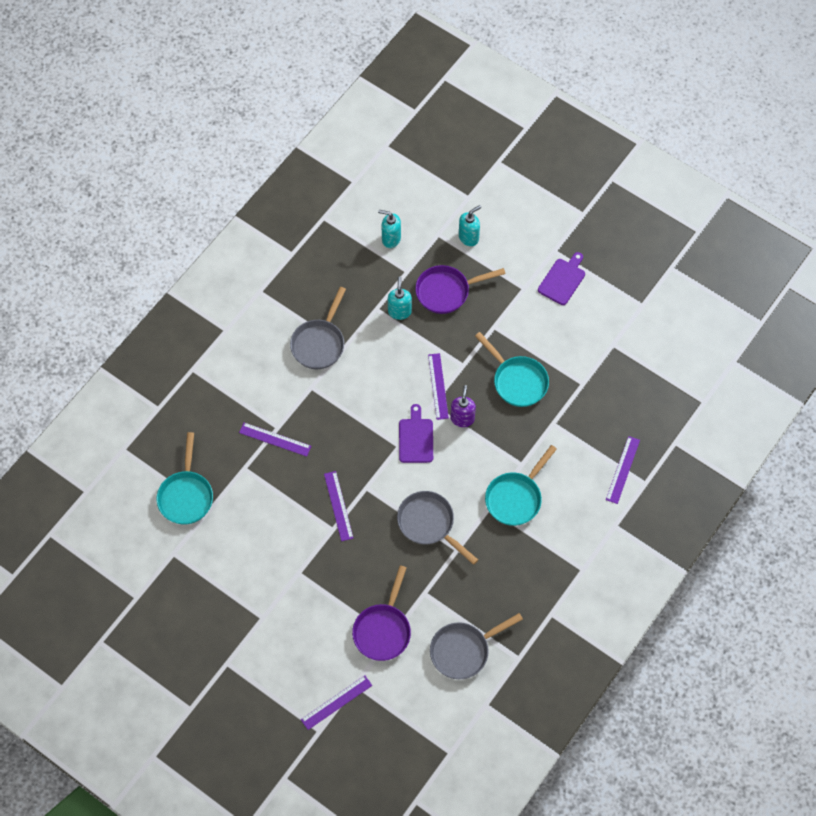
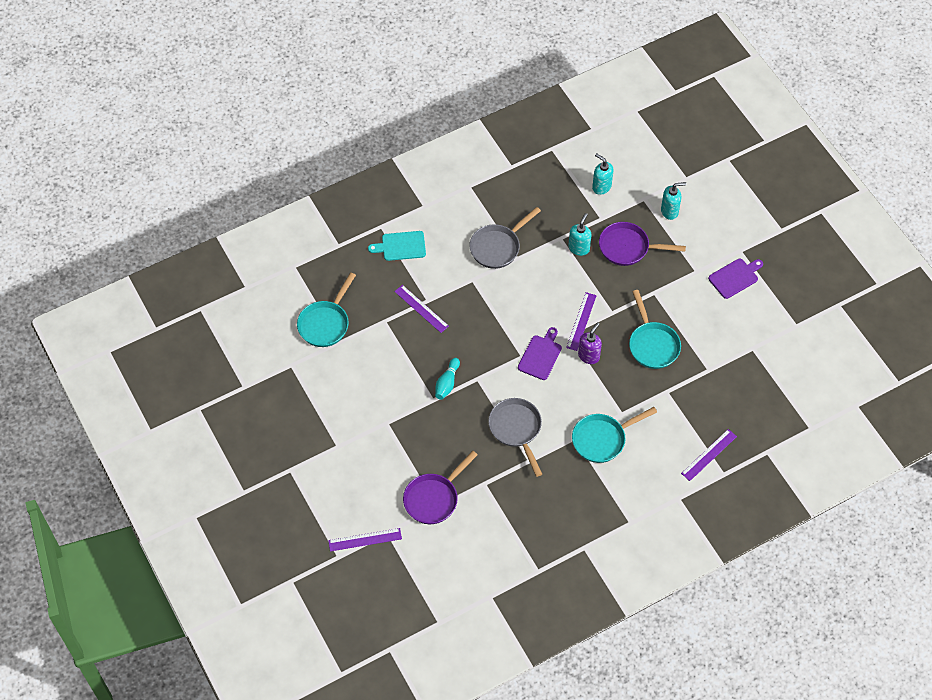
camera: 25 degrees right, 5 degrees down
(222, 382) = (401, 246): none -> turquoise cutting board
(338, 506) = (447, 383): purple ruler -> turquoise bowling pin
(463, 650) = (493, 544): grey pan -> none

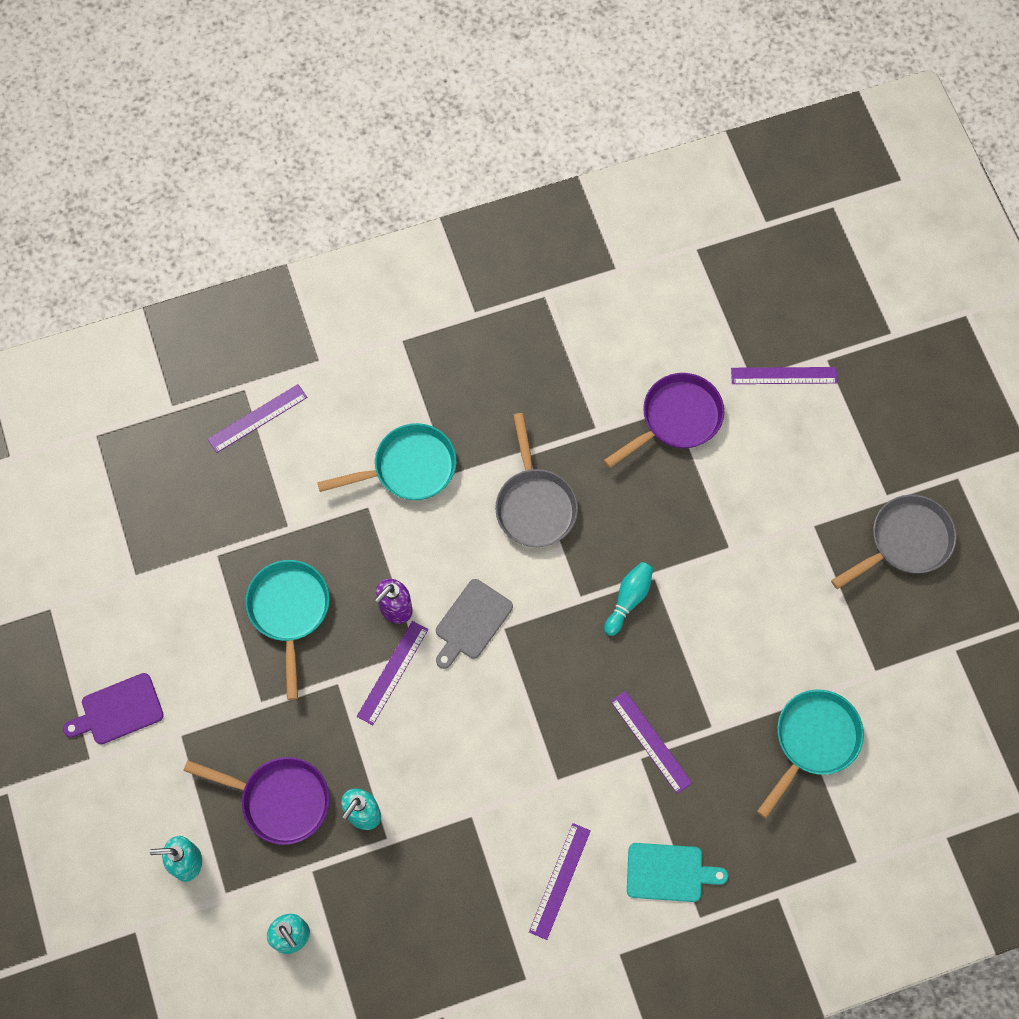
camera: 170 degrees left, 10 degrees up
(461, 233) = (559, 881): none -> purple ruler
(498, 247) = (501, 841): grey pan -> grey pan (905, 542)
(540, 355) = (471, 622): purple cutting board -> grey cutting board

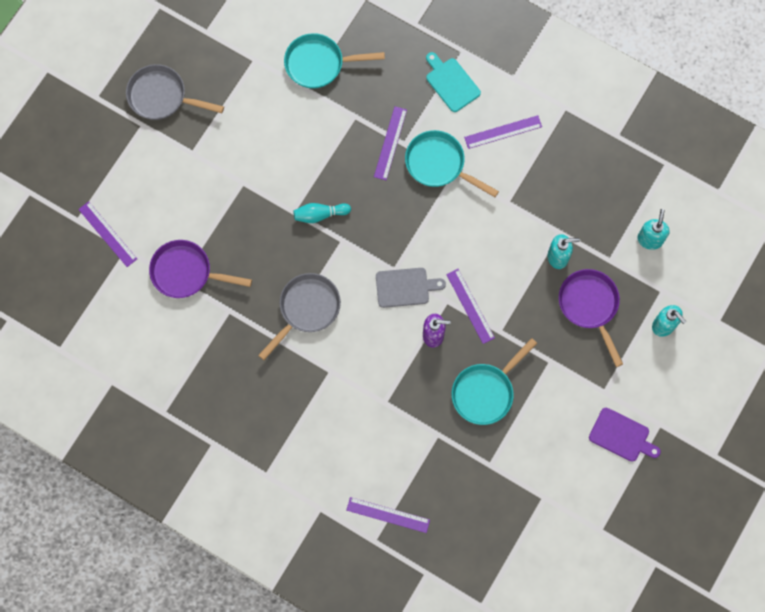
camera: 130 degrees left, 5 degrees up
(392, 672) = (470, 306): purple ruler -> purple ruler turned 75 degrees clockwise
(408, 468) = (344, 399): turquoise pan -> turquoise pan (439, 164)

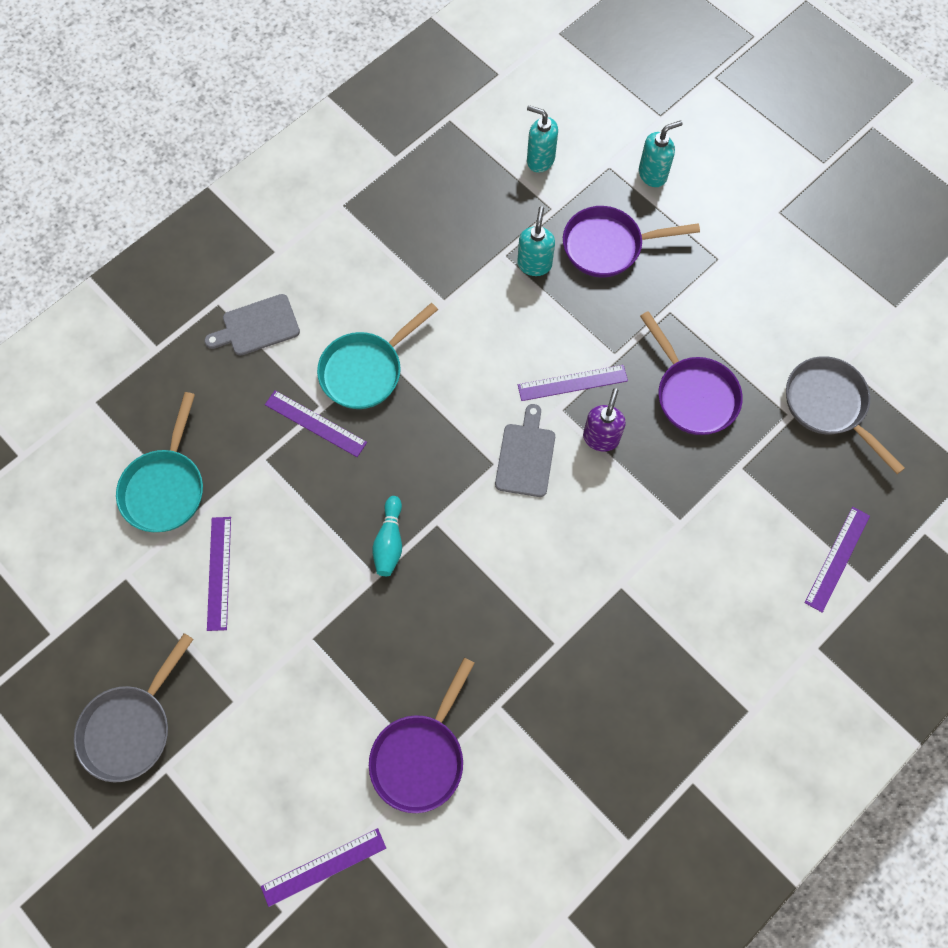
camera: 75 degrees left, 5 degrees down
(306, 309) = (523, 595): grey pan -> grey pan (829, 406)
(451, 83) = (257, 326): turquoise cutting board -> grey cutting board
(486, 391) = (692, 394): turquoise pan -> purple pan
(503, 132) = (347, 283): purple ruler -> purple ruler (219, 573)
(621, 436) = (782, 255): purple cutting board -> none

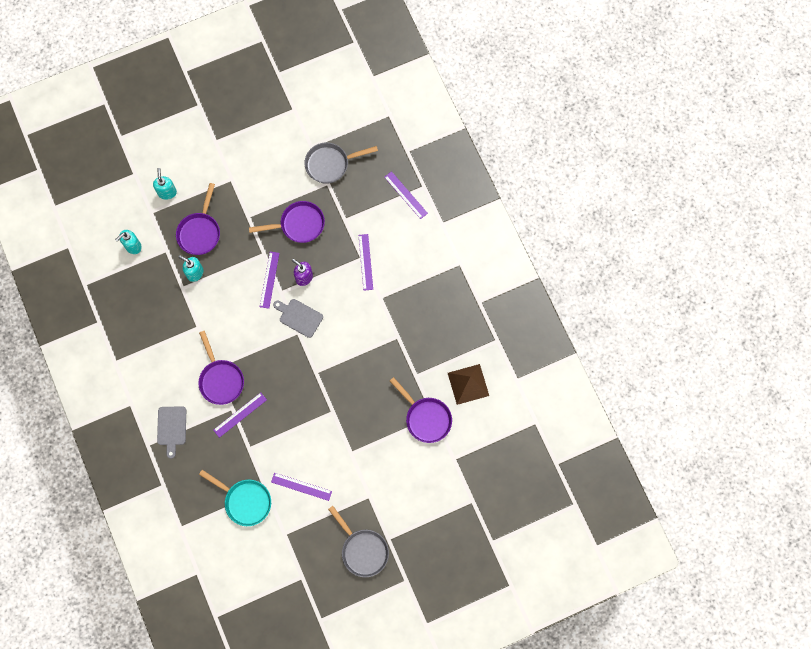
camera: 70 degrees left, 5 degrees up
(324, 867) = (459, 478): purple ruler -> purple ruler (365, 262)
(366, 370) = (220, 379): turquoise pan -> purple pan
(389, 542) = (317, 398): turquoise bowling pin -> none
(518, 817) = (468, 384): none -> brown pyramid

